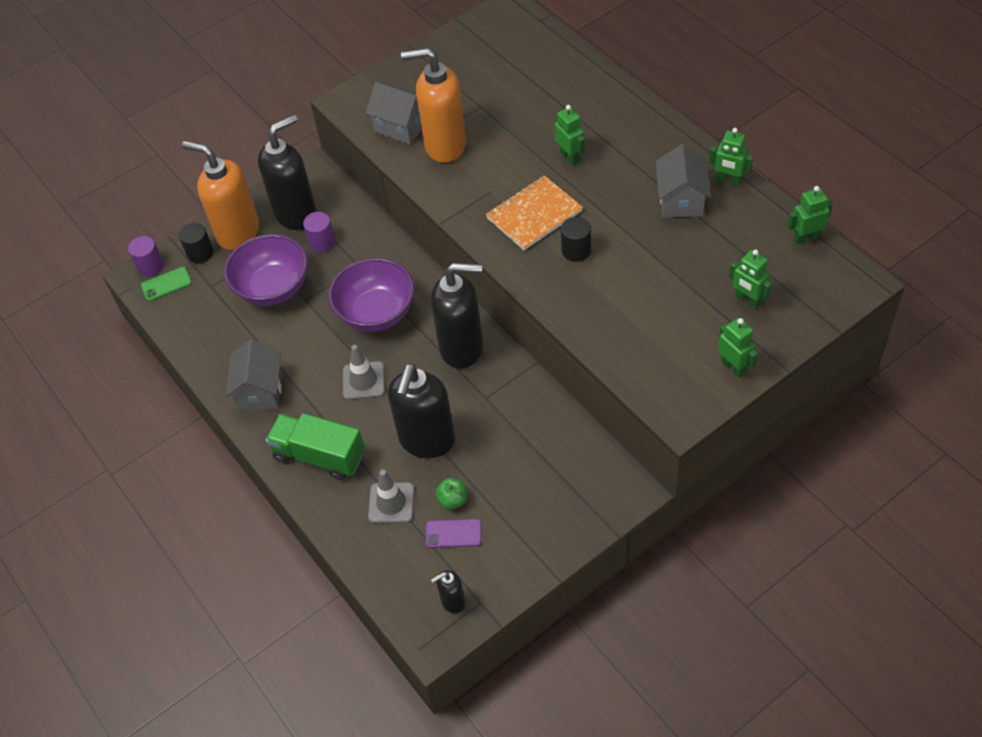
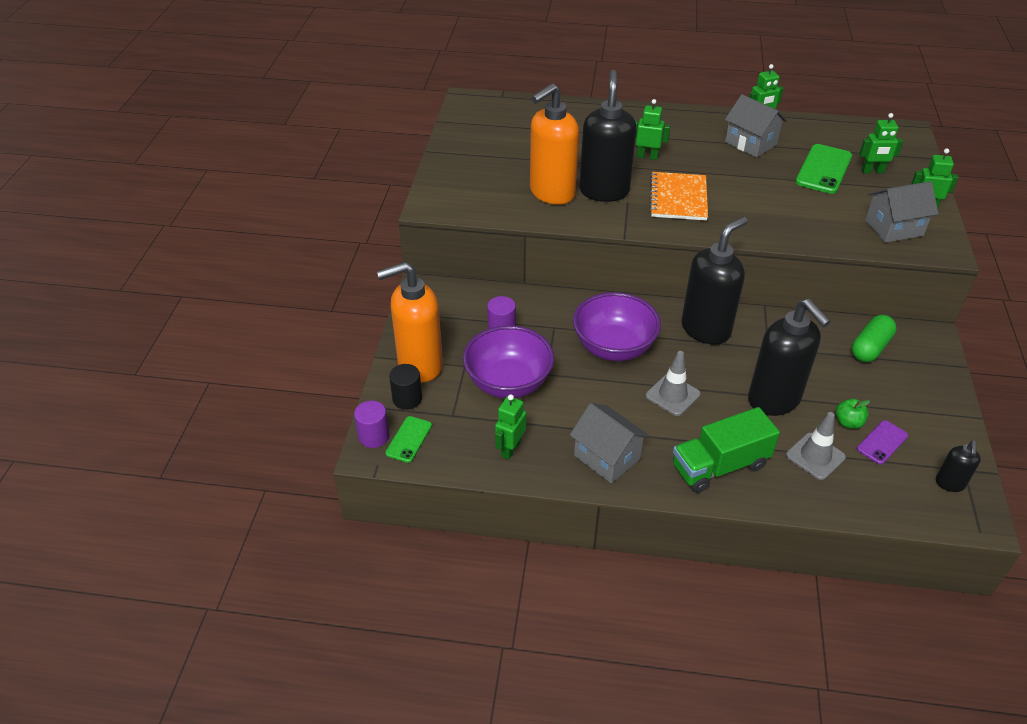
camera: 50 degrees left, 10 degrees down
(296, 214) = (451, 324): black soap dispenser -> black soap dispenser (604, 191)
(402, 126) = (500, 198): grey house -> grey house (893, 228)
(564, 459) = (870, 347): none -> green capsule
(576, 250) = (737, 202): black cylinder -> none
(704, 268) = (823, 169): none -> green phone
(806, 238) = (846, 125): green robot -> green robot (510, 449)

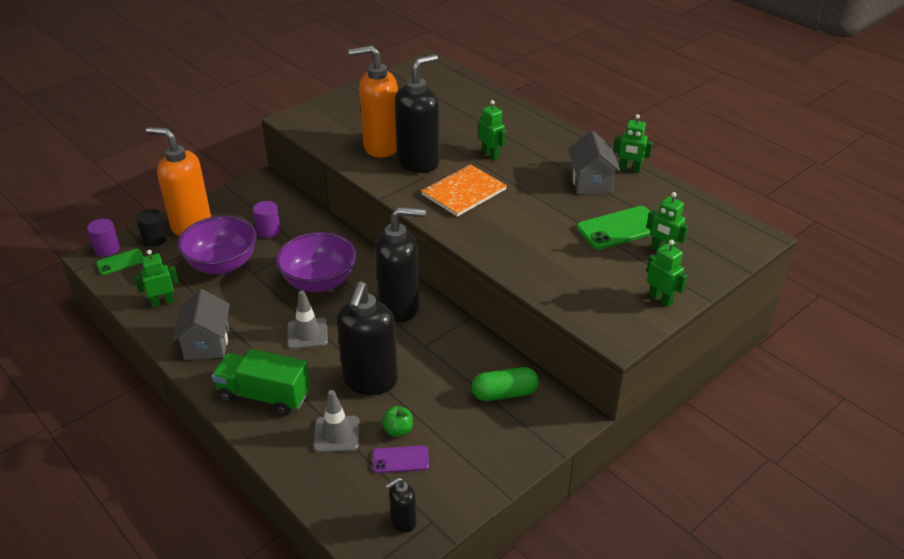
camera: 40 degrees right, 5 degrees down
(893, 228) = (602, 299): grey house -> none

